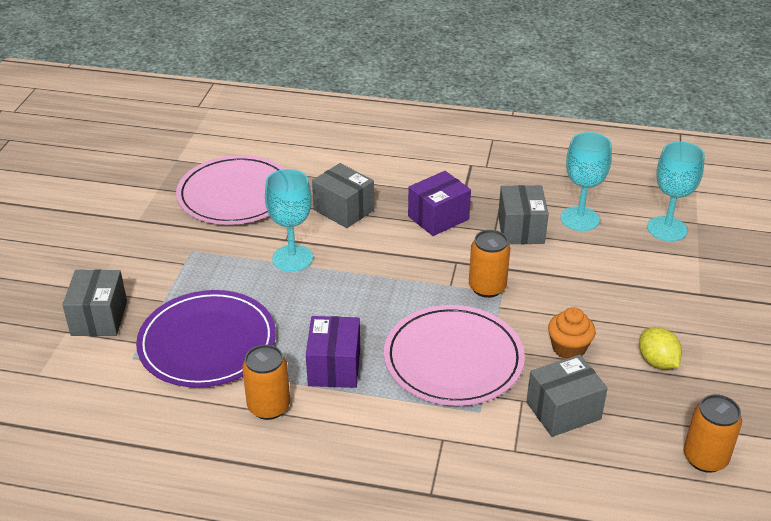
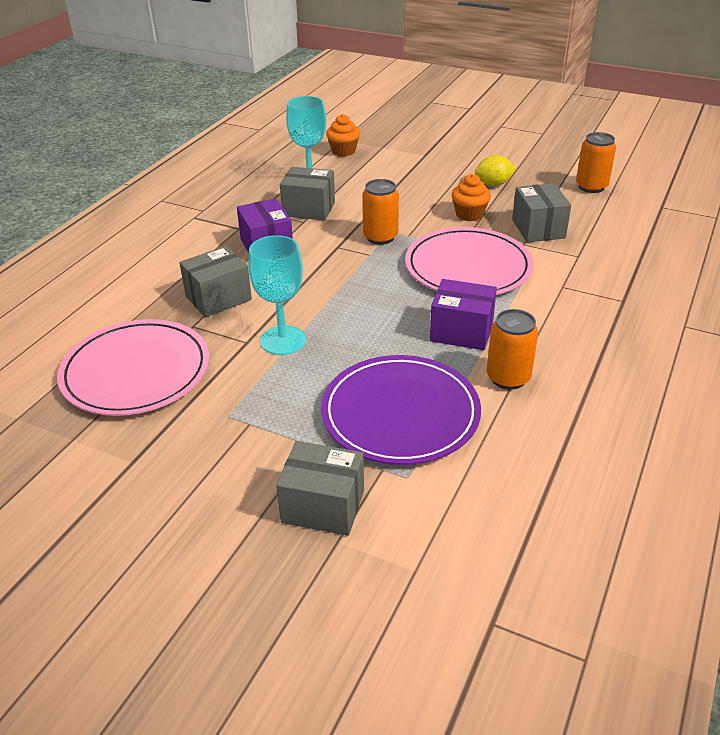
camera: 75 degrees left, 0 degrees up
(667, 229) = (343, 151): turquoise goblet -> orange cupcake

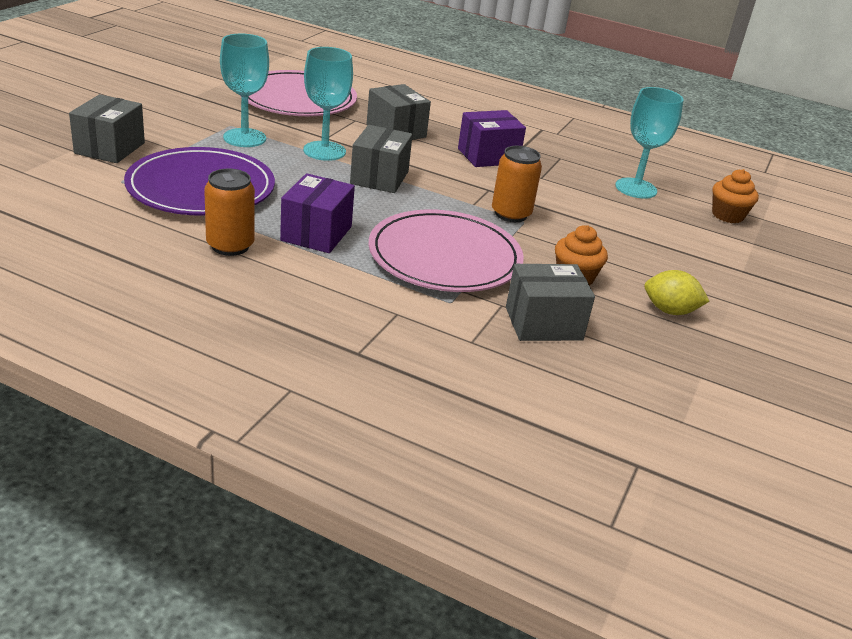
camera: 85 degrees right, 5 degrees down
(263, 399) = (244, 138): none -> turquoise goblet
(309, 209) = (569, 182): grey box -> grey box (379, 177)
(493, 184) = (669, 311): yellow lemon -> yellow lemon turned 60 degrees counterclockwise
(591, 187) = (690, 401): orange can -> none

